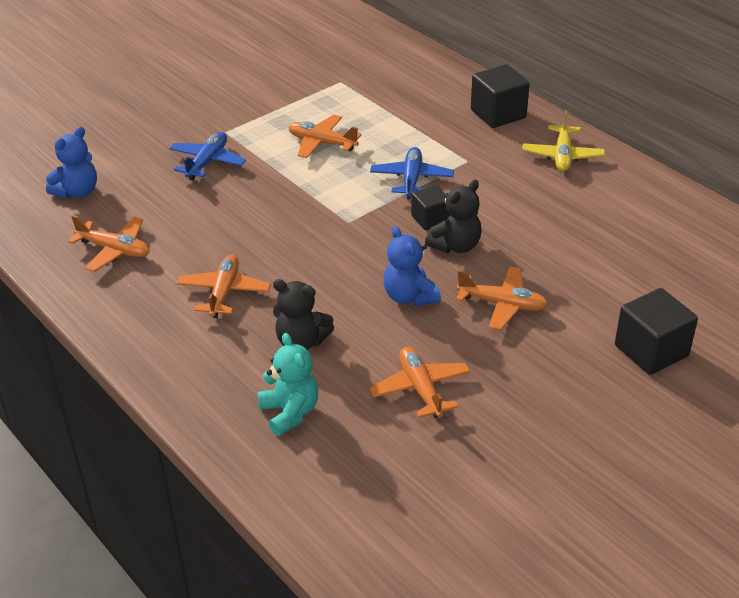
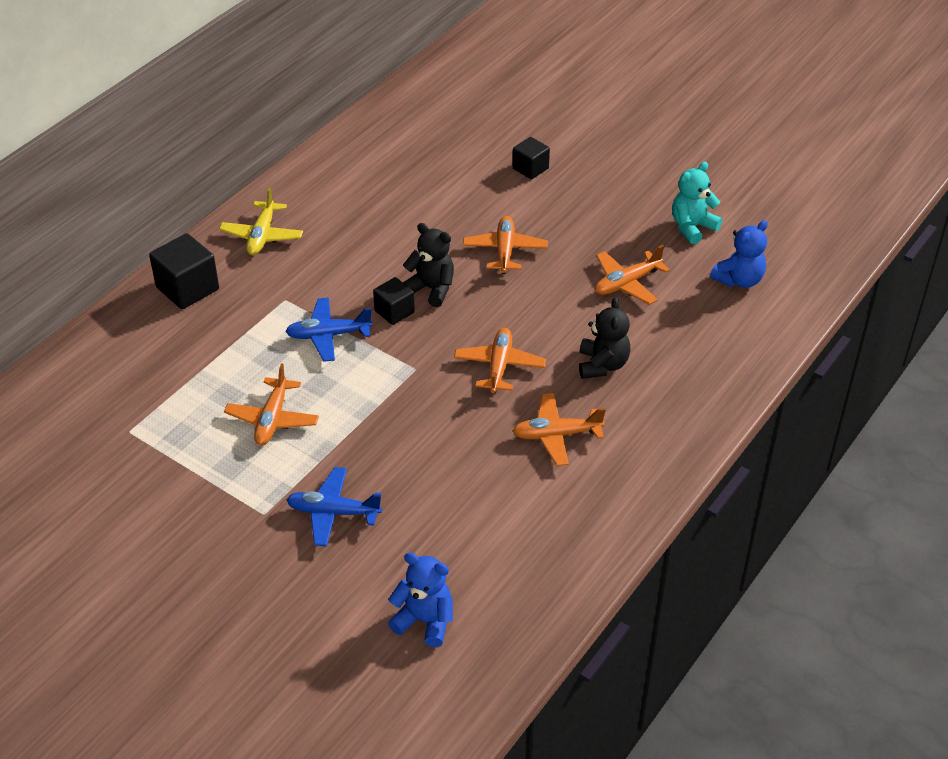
camera: 105 degrees left, 5 degrees up
(114, 250) = (521, 545): orange plane -> orange plane (499, 366)
(290, 412) = (688, 353): turquoise teddy bear -> turquoise teddy bear (692, 227)
(409, 296) = (515, 307): blue teddy bear -> blue teddy bear (739, 280)
(562, 156) = (262, 236): yellow plane -> yellow plane turned 105 degrees clockwise
(651, 350) = (530, 168): black cube -> black cube, size x0.62

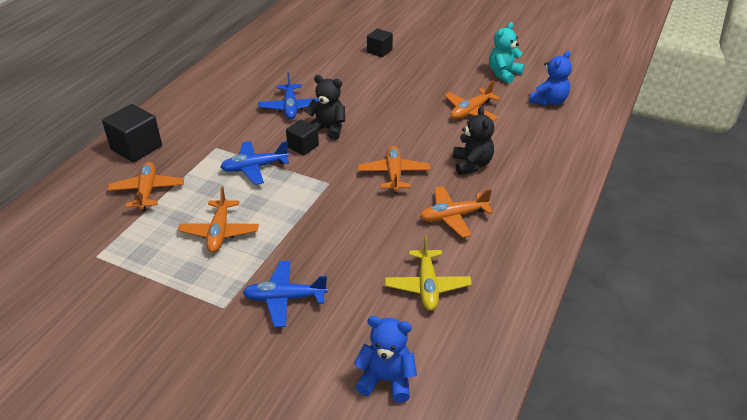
camera: 10 degrees left, 5 degrees down
(262, 236) = (191, 108): yellow plane -> yellow plane (427, 286)
(390, 249) = (290, 107): none -> blue plane
(505, 251) = (376, 100): orange plane -> orange plane (147, 191)

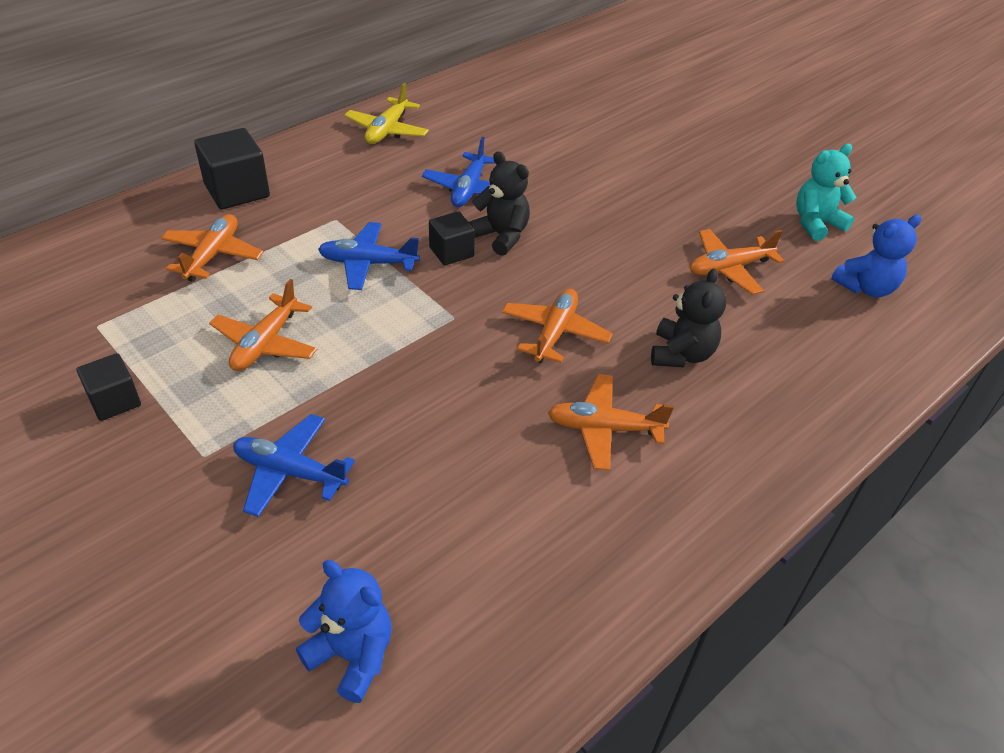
camera: 20 degrees right, 5 degrees up
(379, 51) = (644, 139): black cube -> black cube (114, 401)
(427, 286) = (500, 527): yellow plane -> yellow plane (387, 130)

